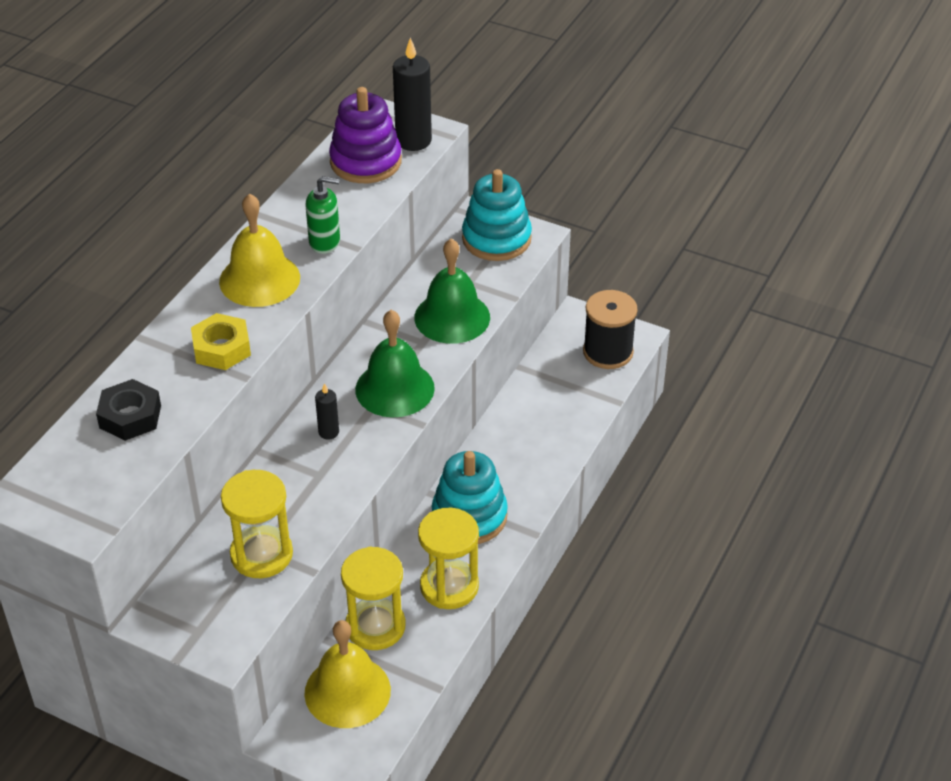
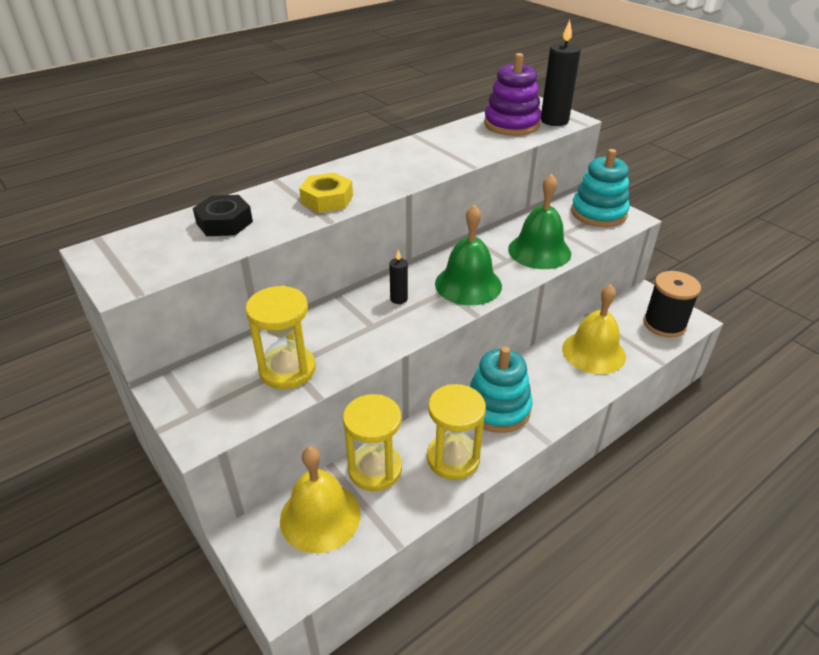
camera: 25 degrees right, 5 degrees down
(259, 279) = (387, 168): yellow bell -> yellow bell (593, 352)
(325, 242) = (451, 158): green soap dispenser -> none

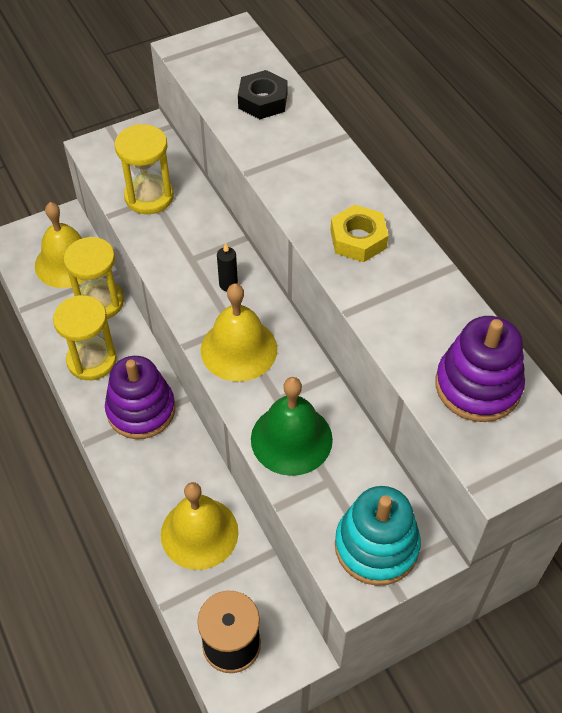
camera: 100 degrees right, 15 degrees up
(327, 199) = (291, 173): yellow nut -> yellow nut (358, 239)
(468, 284) = (239, 349): green bell -> yellow bell
(497, 408) = (141, 410): turquoise stacking toy -> purple stacking toy
(554, 121) = (488, 447): black candle -> none

